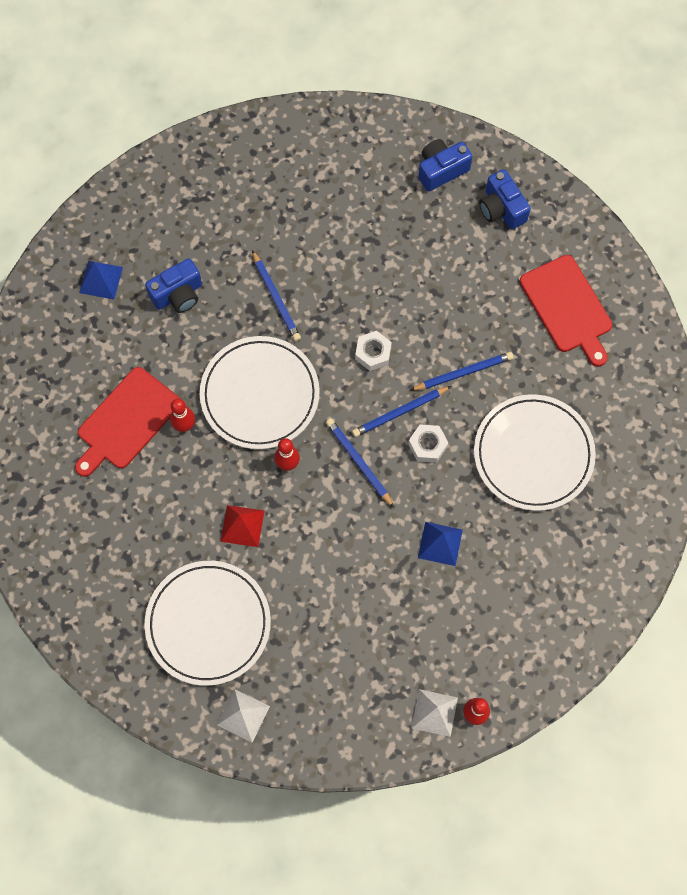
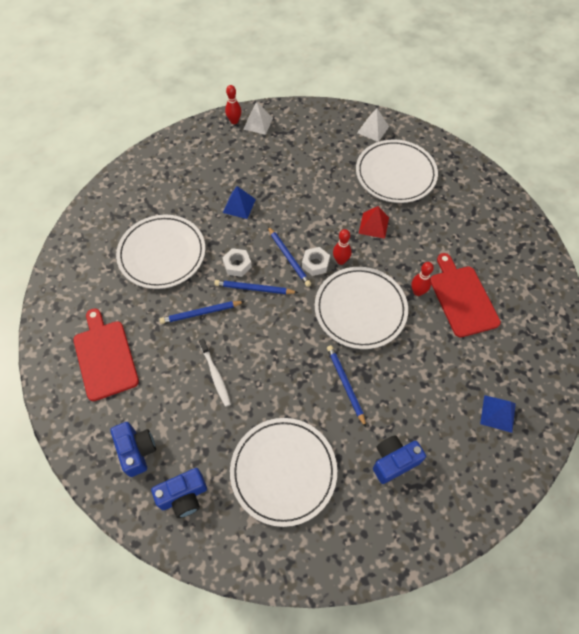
camera: 175 degrees left, 10 degrees down
(126, 421) = (462, 298): red cutting board -> red cutting board turned 60 degrees counterclockwise
(178, 294) = (429, 394): blue camera -> blue camera (394, 461)
(340, 201) = (283, 471): none -> white plate
(373, 353) = (269, 333): white nut -> white nut (315, 264)
(400, 412) = (254, 289): blue pencil -> blue pencil turned 150 degrees counterclockwise
(430, 296) = (215, 375): none -> white toothbrush

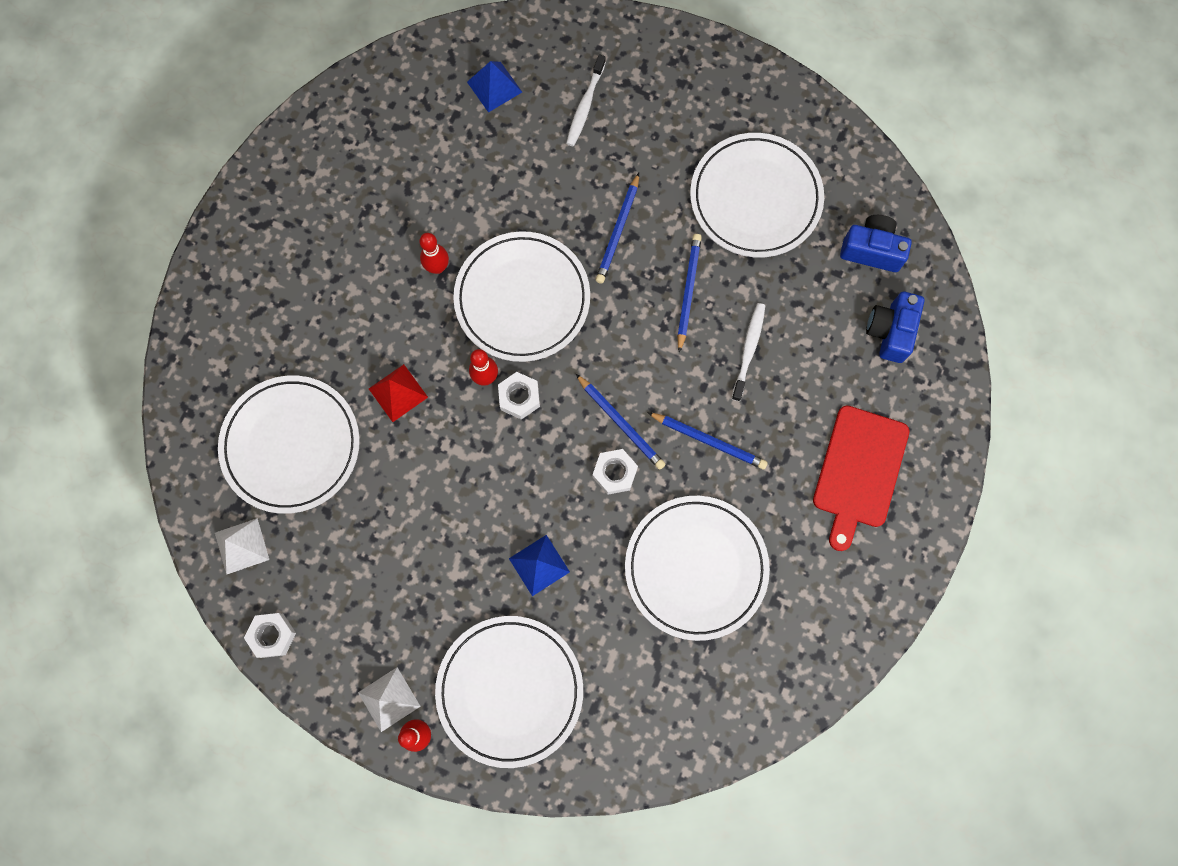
camera: 140 degrees left, 15 degrees up
(209, 156) = (510, 690): none -> white plate
(288, 258) = (543, 432): blue pencil -> blue pencil (688, 291)
(326, 112) = (272, 635): none -> white nut
(394, 461) = (640, 125): blue camera -> none
(437, 446) = (585, 105): none -> white toothbrush
(462, 298) = (397, 221): red cutting board -> none

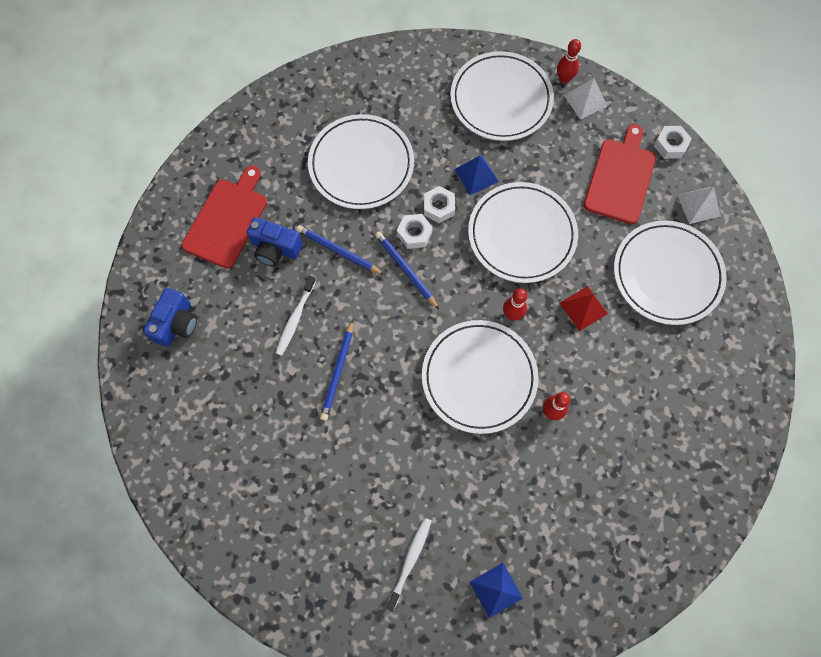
camera: 175 degrees left, 5 degrees down
(344, 578) = (620, 178): none -> red cutting board
(519, 397) = (485, 296): white nut -> white nut (439, 207)
(618, 231) = (391, 431): blue pencil -> none
(755, 198) = (266, 452): white plate -> white plate (522, 234)
(871, 250) = (175, 395): blue camera -> blue camera (275, 249)

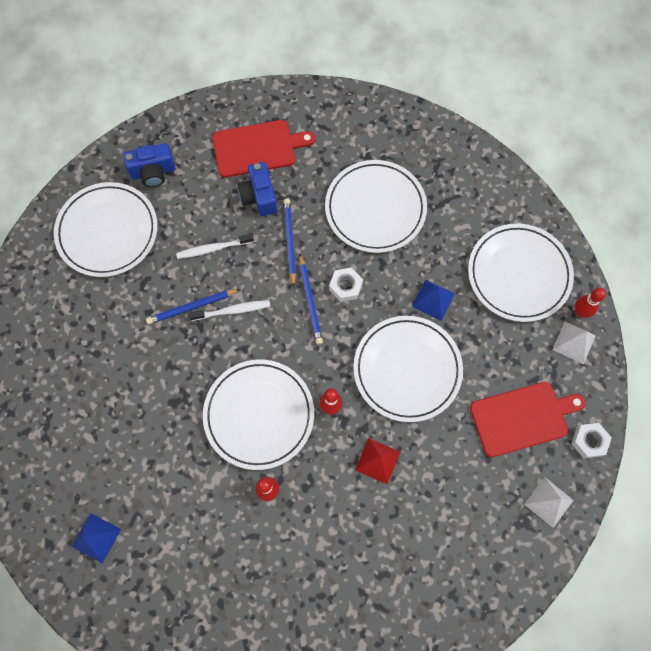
camera: 55 degrees right, 0 degrees up
(406, 270) = (310, 301): blue pencil -> blue pencil turned 150 degrees clockwise
(410, 561) = (79, 457): white toothbrush -> white toothbrush (232, 310)
(439, 207) = (382, 290): white nut -> none
(667, 274) = (460, 513): white plate -> white plate (107, 231)

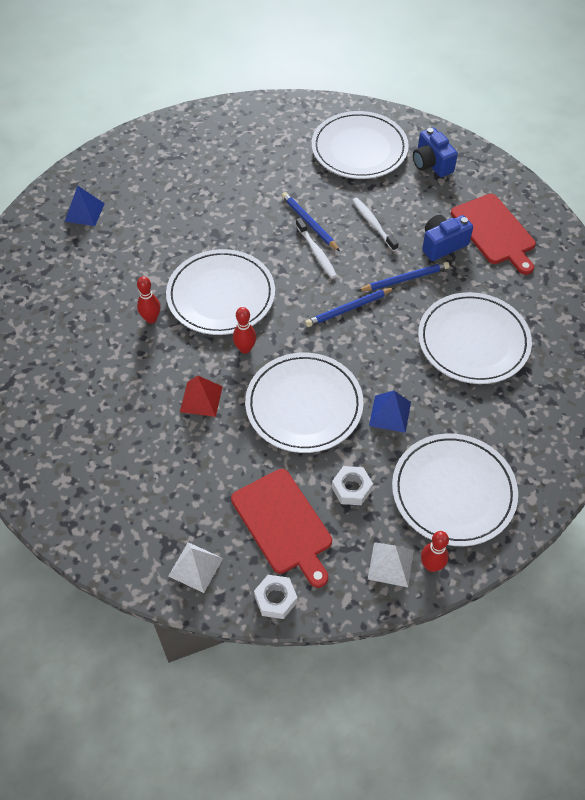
camera: 75 degrees right, 15 degrees down
(345, 286) = (375, 334): white nut -> white nut (351, 488)

